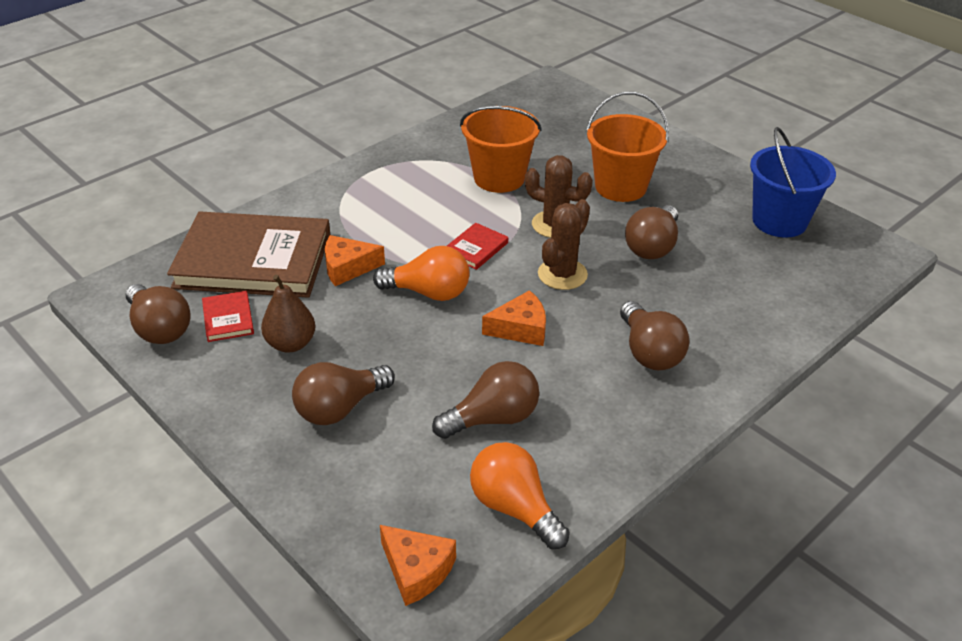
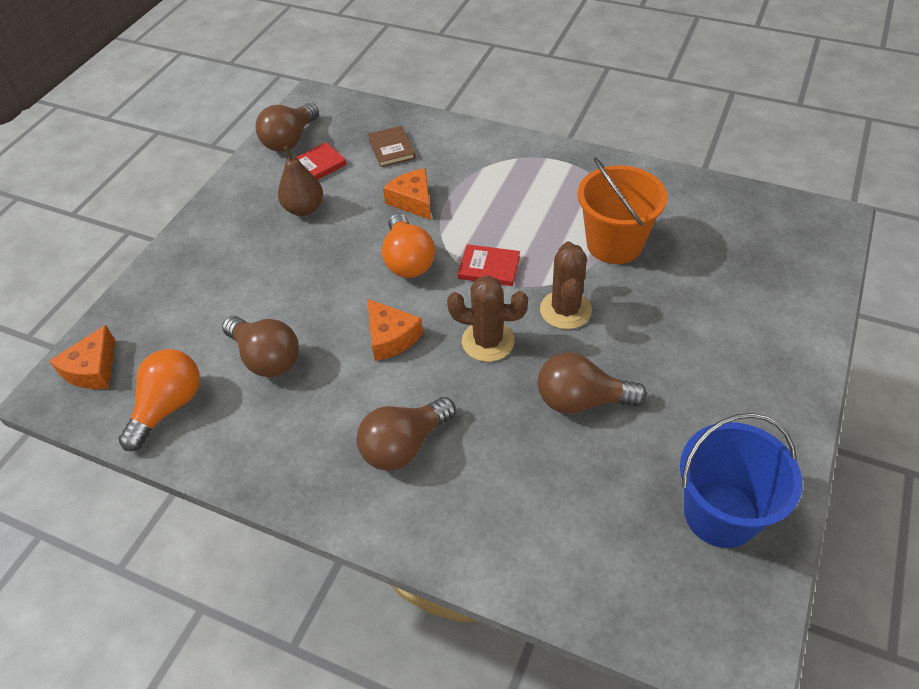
camera: 70 degrees right, 10 degrees up
(253, 260) = (391, 148): brown book -> brown book, size x0.41
(340, 408) = (244, 263): brown light bulb -> none
(620, 187) = (674, 341): orange bucket -> none

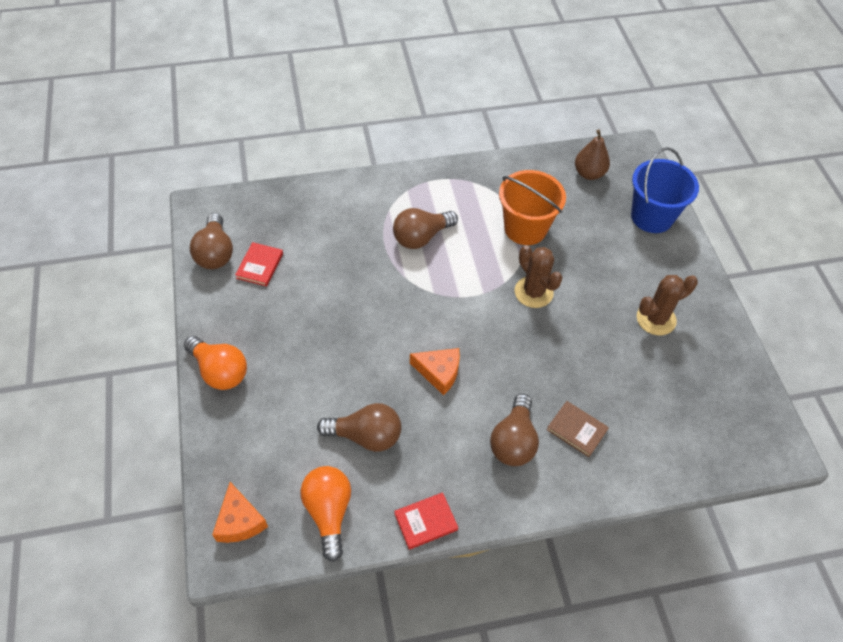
camera: 40 degrees left, 5 degrees up
(304, 209) = (283, 306): brown pear -> brown pear (589, 173)
(391, 148) = (306, 224): brown book -> brown book (577, 430)
(408, 260) = (400, 309): orange light bulb -> orange light bulb (219, 371)
(413, 201) = (362, 260): orange cheese -> none
(488, 341) = (504, 340): brown cactus -> brown cactus (656, 319)
(489, 267) = (460, 286): red book -> red book (426, 522)
(581, 400) = (592, 349): brown light bulb -> brown light bulb (421, 237)
(720, 514) = (716, 375): blue bucket -> blue bucket (652, 217)

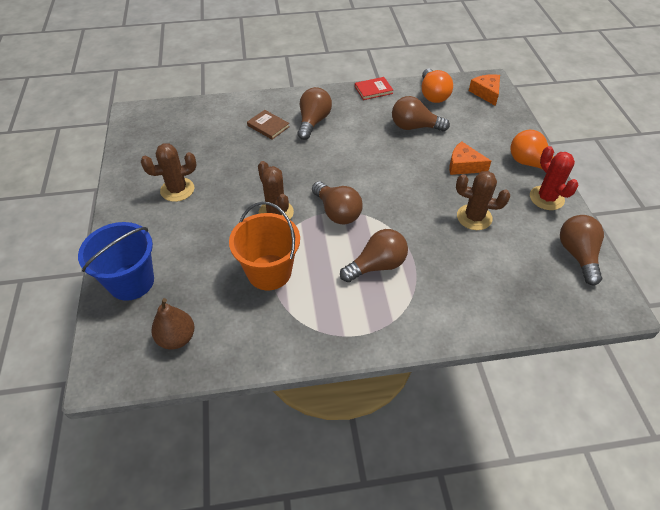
camera: 175 degrees left, 5 degrees down
(220, 320) = (546, 198): none -> red cactus
(260, 266) = (529, 242): red book -> none
(312, 293) = (474, 217): none -> brown cactus
(439, 372) = (363, 159): orange cheese -> orange cheese (463, 165)
(465, 295) = (337, 212): none -> brown light bulb

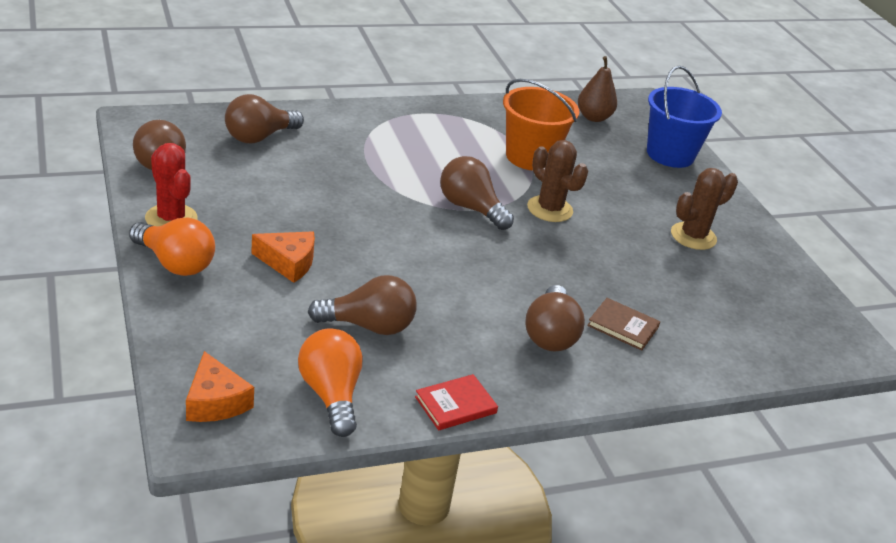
camera: 165 degrees right, 15 degrees down
(377, 265) = (410, 158): brown light bulb -> brown light bulb (259, 137)
(474, 217) = (285, 199): brown cactus -> none

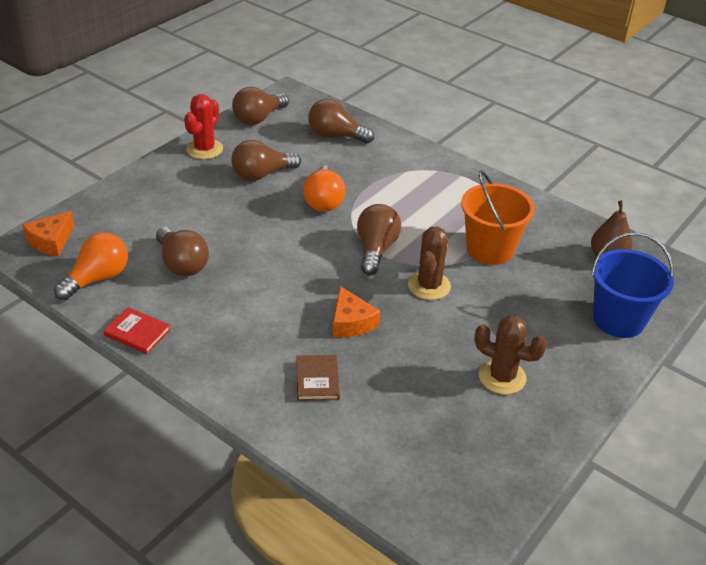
camera: 60 degrees right, 5 degrees up
(175, 263) = (162, 171): orange light bulb -> orange light bulb (324, 201)
(288, 262) = (212, 206): orange cheese -> orange cheese (351, 322)
(550, 334) = (263, 346): brown light bulb -> brown light bulb (262, 174)

